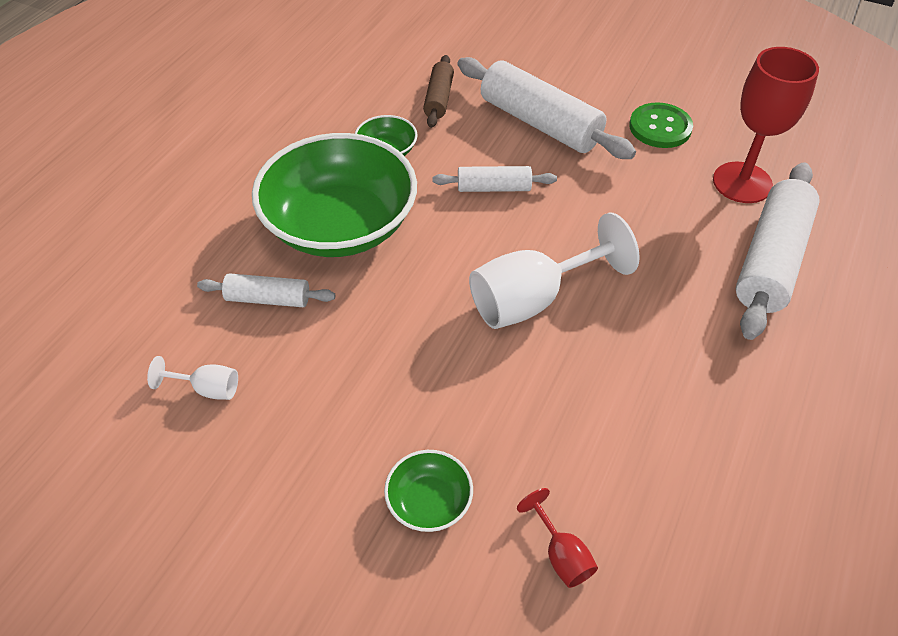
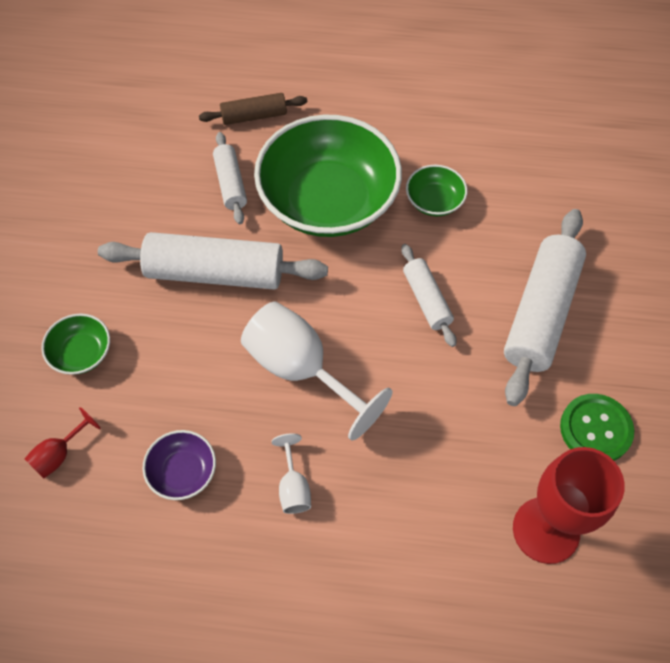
camera: 70 degrees right, 10 degrees up
(207, 389) = (136, 182): white goblet -> white goblet (293, 487)
(439, 99) = (530, 217): brown rolling pin -> brown rolling pin (254, 116)
(619, 430) = (183, 472): none -> purple bowl
(771, 260) = (437, 575): white rolling pin -> white rolling pin (215, 273)

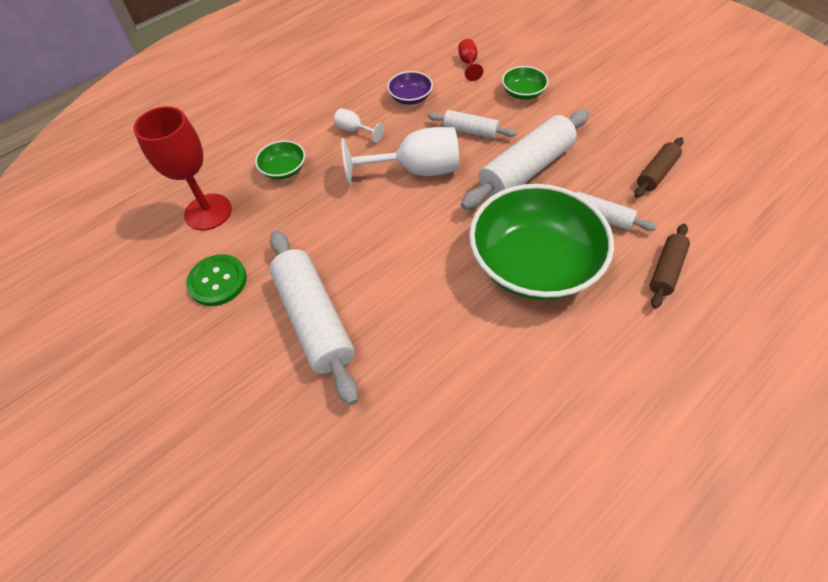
camera: 135 degrees right, 5 degrees down
(134, 171) = (656, 173): none -> brown rolling pin
(426, 300) = (395, 262): white rolling pin -> white rolling pin (470, 131)
(434, 201) = (471, 330): green bowl -> green bowl (284, 169)

